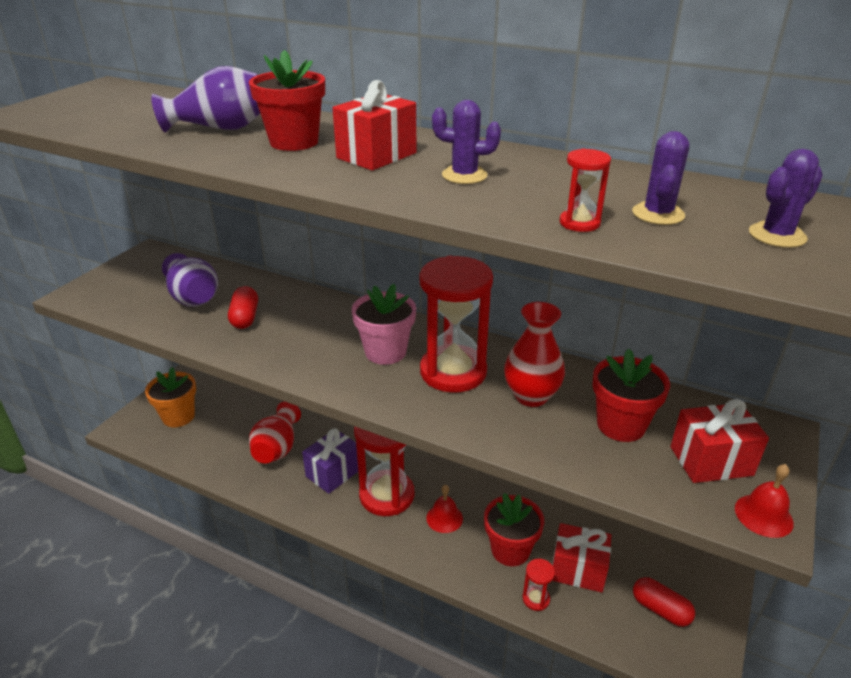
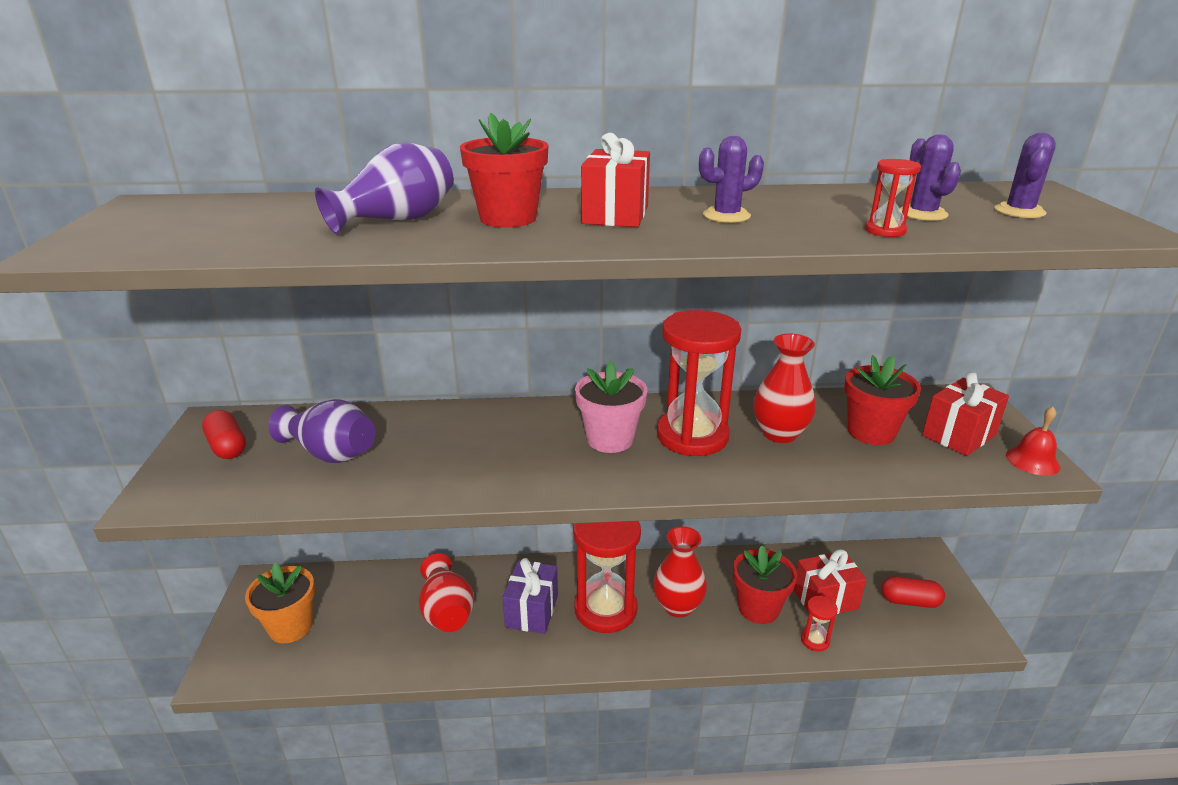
camera: 30 degrees left, 5 degrees down
(245, 317) = (420, 454): red capsule -> red capsule (227, 447)
(444, 518) = (678, 606): red bell -> red vase

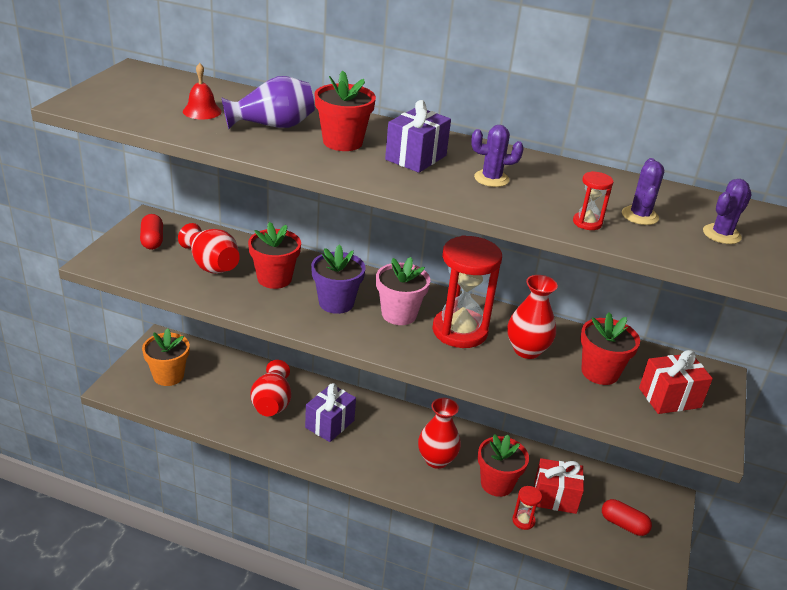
camera: 20 degrees right, 5 degrees up
(331, 453) = (211, 265): purple vase -> red vase
(427, 445) = (274, 278): none -> red flower pot
(526, 450) = (336, 303): none -> purple flower pot
(605, 609) = (382, 442): red hourglass -> none
(615, 215) = (416, 157): red gift -> purple gift
(1032, 461) = (709, 435): red bell -> red bell (202, 111)

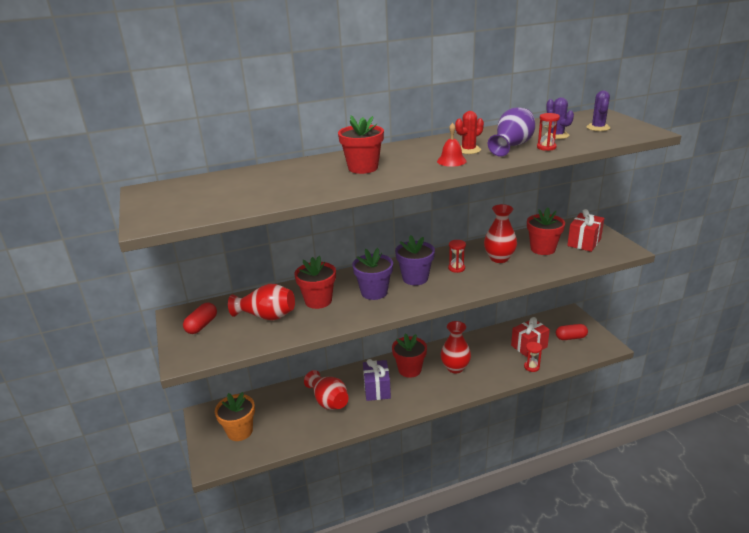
camera: 35 degrees left, 5 degrees down
(152, 240) = (202, 325): red capsule -> red capsule turned 75 degrees clockwise
(202, 111) = (246, 190): red bell -> red bell (451, 161)
(272, 126) = (306, 178): purple vase -> purple vase (512, 146)
(399, 314) = (415, 278): pink flower pot -> purple flower pot
(416, 157) = (414, 158): purple gift -> none
(460, 331) = (456, 268): red hourglass -> red hourglass, size x0.43
(491, 179) = (468, 150): purple cactus -> red cactus
(497, 484) = (497, 359): red flower pot -> red flower pot (409, 370)

